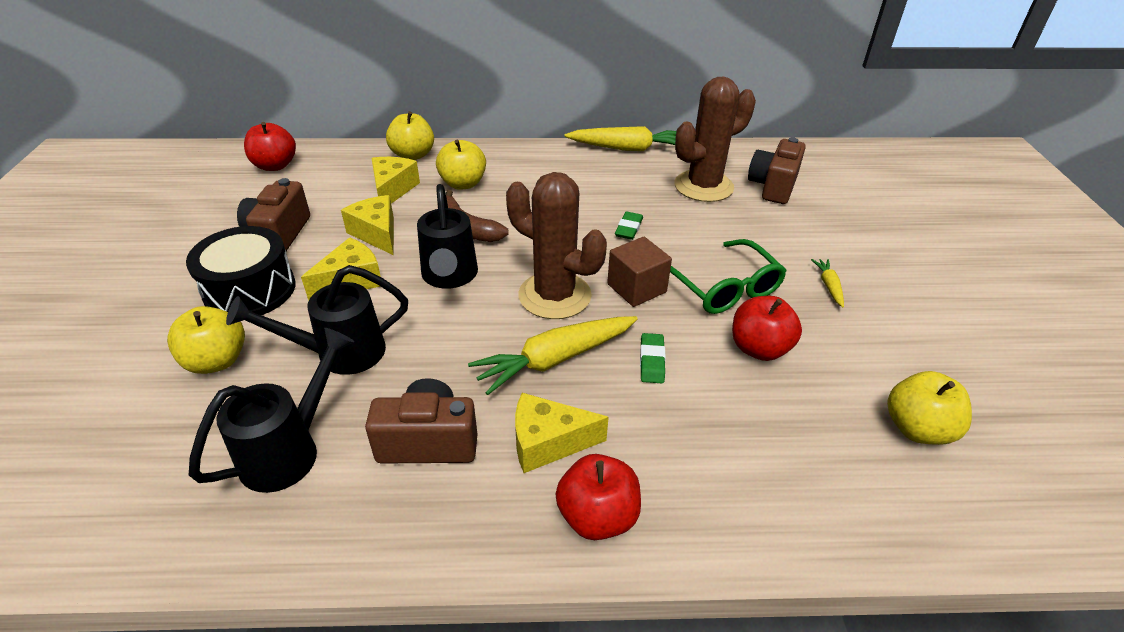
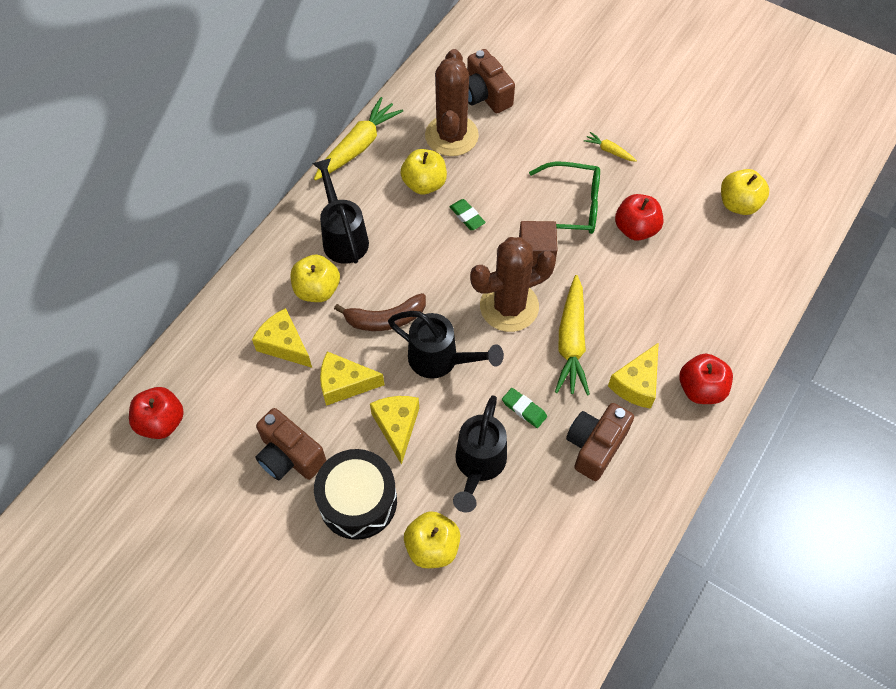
camera: 55 degrees left, 20 degrees up
(291, 449) = (553, 526): black watering can -> black watering can (343, 236)
(413, 155) = (236, 304): yellow apple -> yellow apple (424, 184)
(652, 361) = (608, 291): green eraser -> green eraser (524, 409)

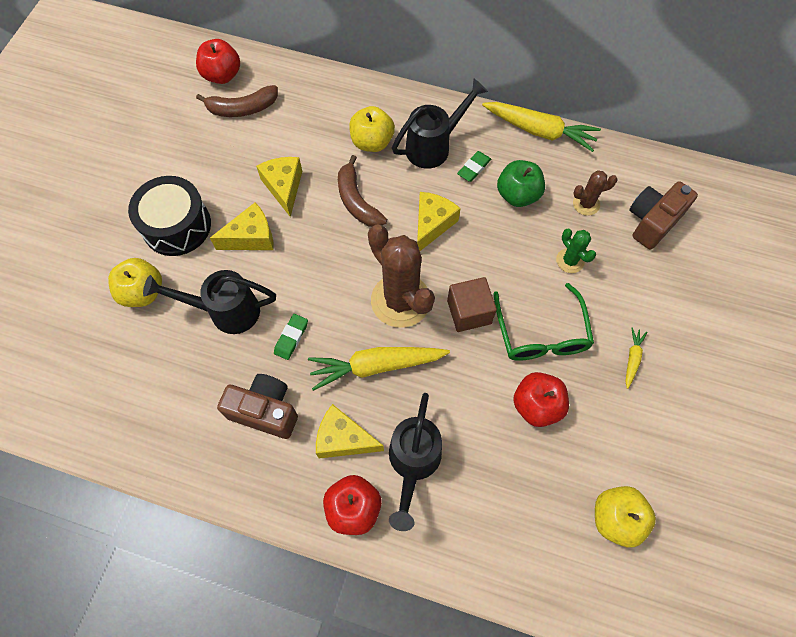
camera: 75 degrees right, 5 degrees up
(220, 408) = (242, 108): none -> brown banana
(284, 345) = (311, 134): yellow cheese -> yellow cheese (432, 224)
(290, 456) = (209, 167): brown camera -> none
(424, 184) = (517, 195): yellow apple -> green apple
(441, 360) = (326, 256): black watering can -> black watering can (412, 464)
(451, 136) = (586, 204): brown cactus -> brown cactus, size x0.48
(467, 216) = (493, 240): green eraser -> green eraser (474, 168)
(506, 165) = (570, 261): none -> green cactus

